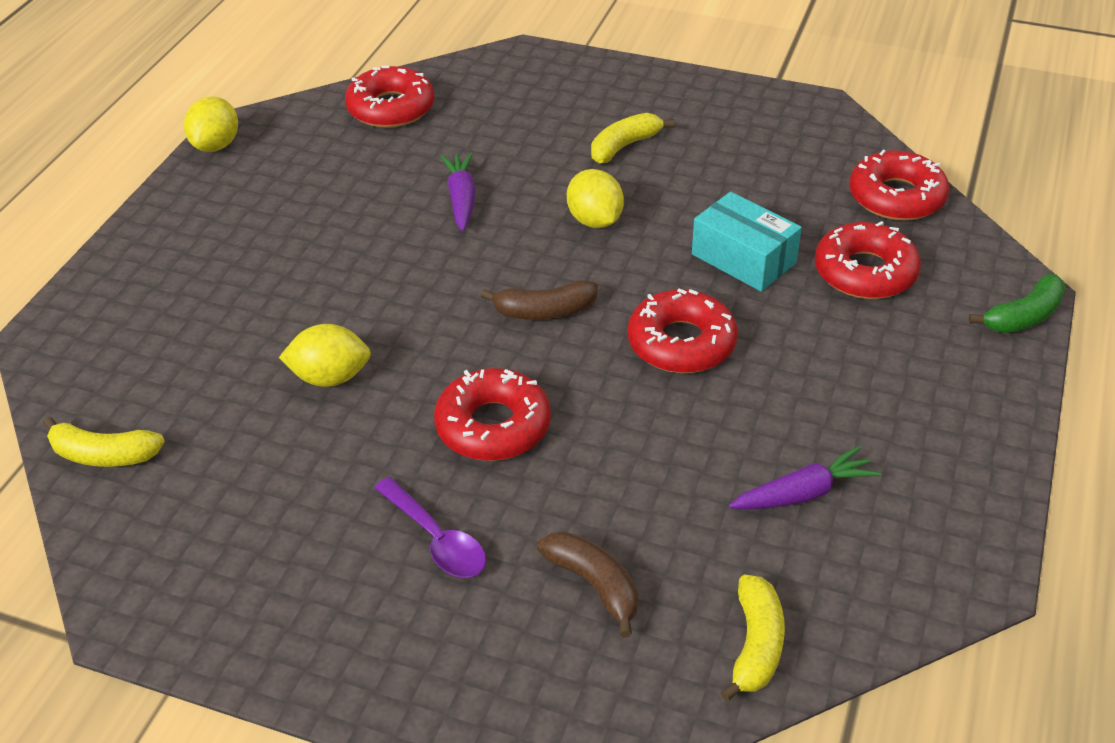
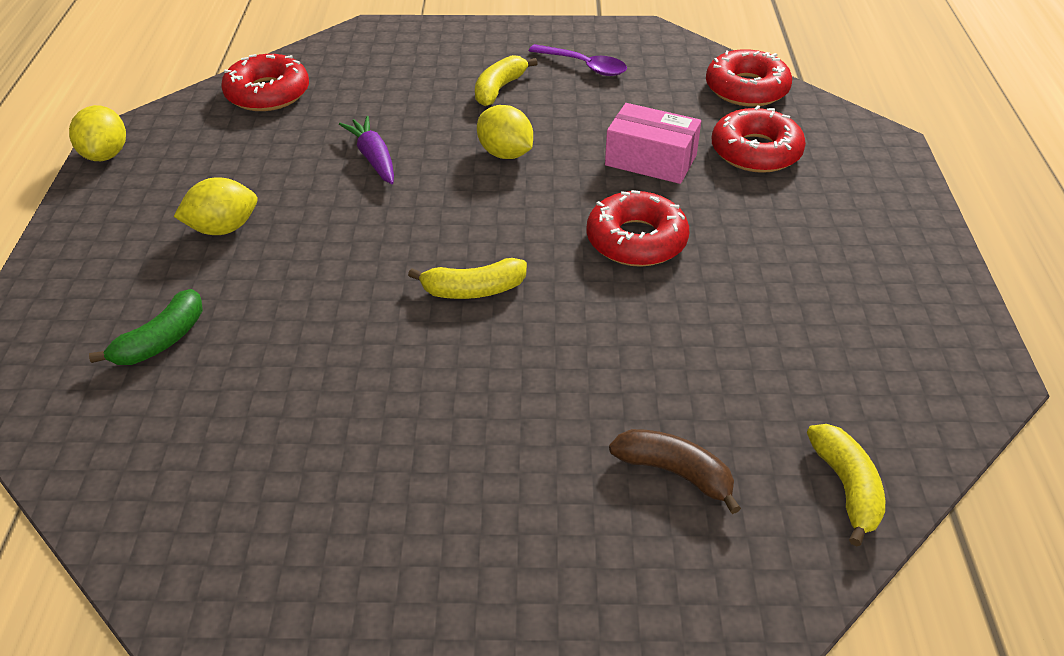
camera: 20 degrees left, 0 degrees up
(103, 455) = (112, 476): yellow banana -> yellow banana (473, 290)
(330, 377) = (322, 343): yellow lemon -> yellow lemon (223, 229)
(436, 539) = (504, 470): purple spoon -> purple spoon (584, 66)
(493, 426) = (505, 351): red donut -> none
(544, 311) = (500, 239): brown banana -> none
(743, 259) = (650, 160): turquoise box -> pink box
(803, 493) = (810, 343): purple carrot -> none
(1023, 317) = (898, 161): green banana -> green banana (161, 341)

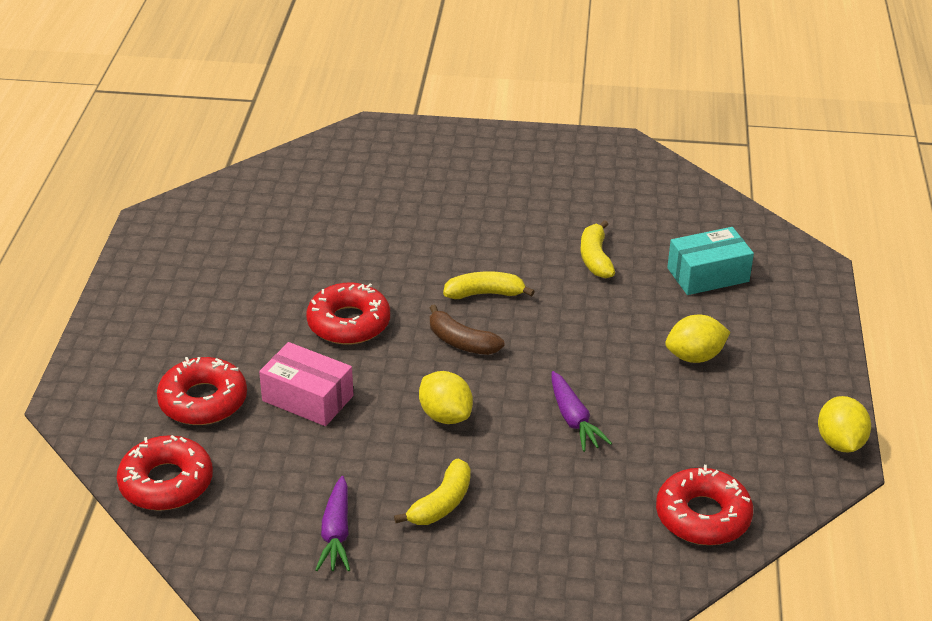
camera: 175 degrees left, 5 degrees down
(161, 341) = (708, 275): green banana -> turquoise box
(584, 66) = (336, 533): purple spoon -> purple carrot
(675, 473) = (374, 187): brown banana -> brown banana (461, 342)
(847, 488) = (280, 175): yellow banana -> yellow banana (595, 258)

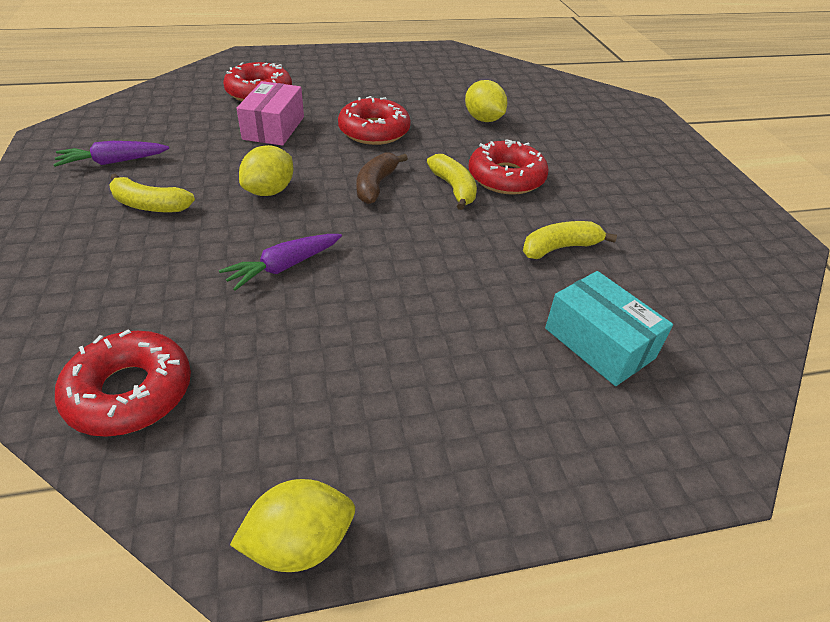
camera: 70 degrees right, 5 degrees up
(166, 483) = (169, 93): red donut -> red donut (506, 177)
(694, 356) = (429, 349): yellow lemon -> yellow lemon (483, 119)

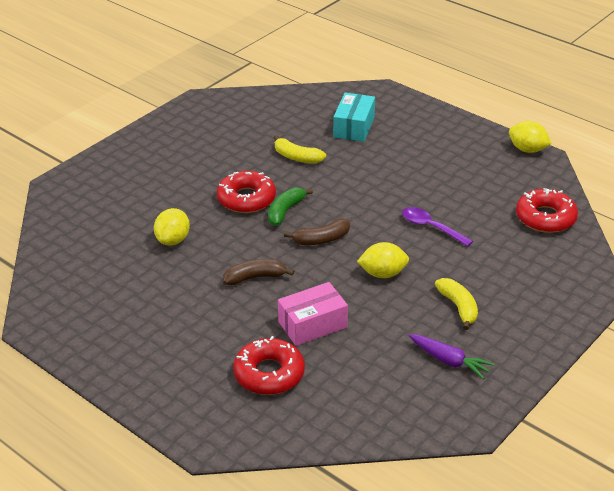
camera: 125 degrees left, 5 degrees down
(284, 267) = (431, 227): purple carrot -> purple spoon
(374, 131) = (255, 277): red donut -> brown banana
(454, 188) = (285, 211): yellow banana -> green banana

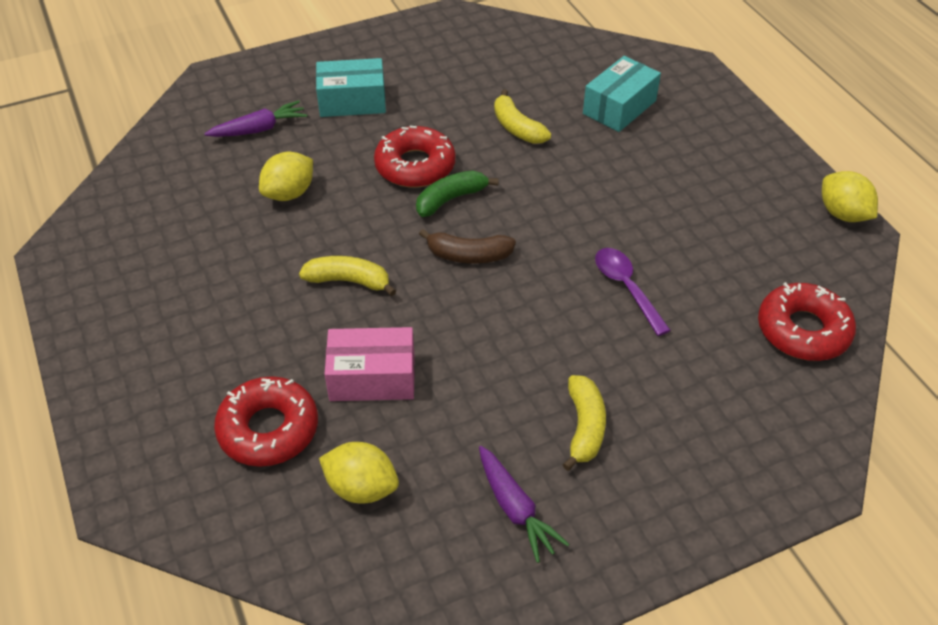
camera: 25 degrees right, 10 degrees up
(118, 208) = (259, 129): none -> purple carrot
(171, 172) = (352, 101): none -> turquoise box
(255, 277) = (349, 281): brown banana -> yellow banana
(383, 274) = (514, 335): yellow lemon -> yellow lemon (361, 488)

